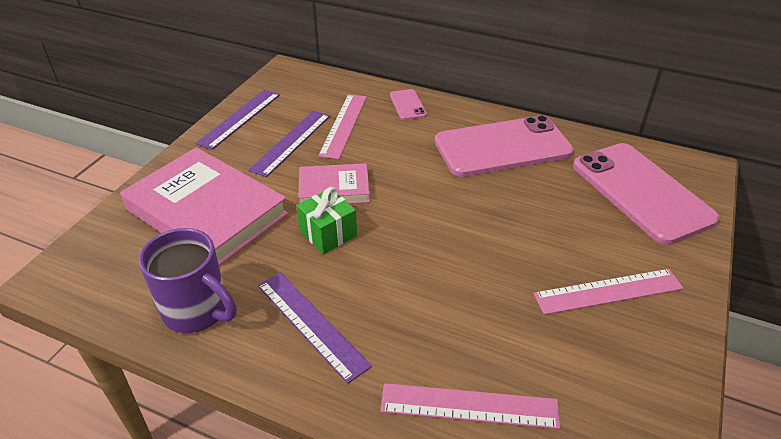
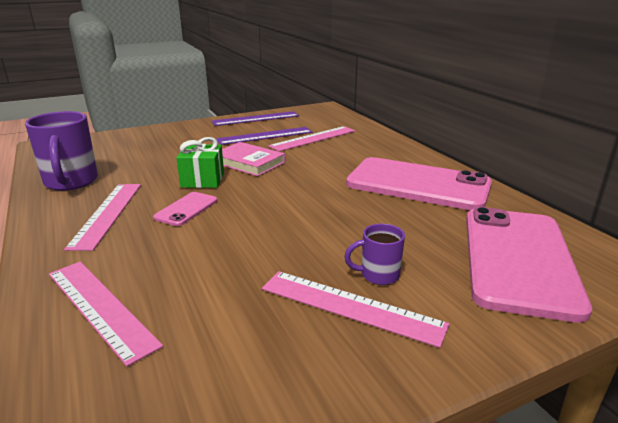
camera: 40 degrees right, 15 degrees down
(206, 211) = (160, 147): pink book -> none
(311, 324) = (107, 214): purple ruler -> pink ruler
(407, 105) = (379, 142): pink phone -> pink phone (186, 209)
(590, 255) = (378, 275): none -> purple mug

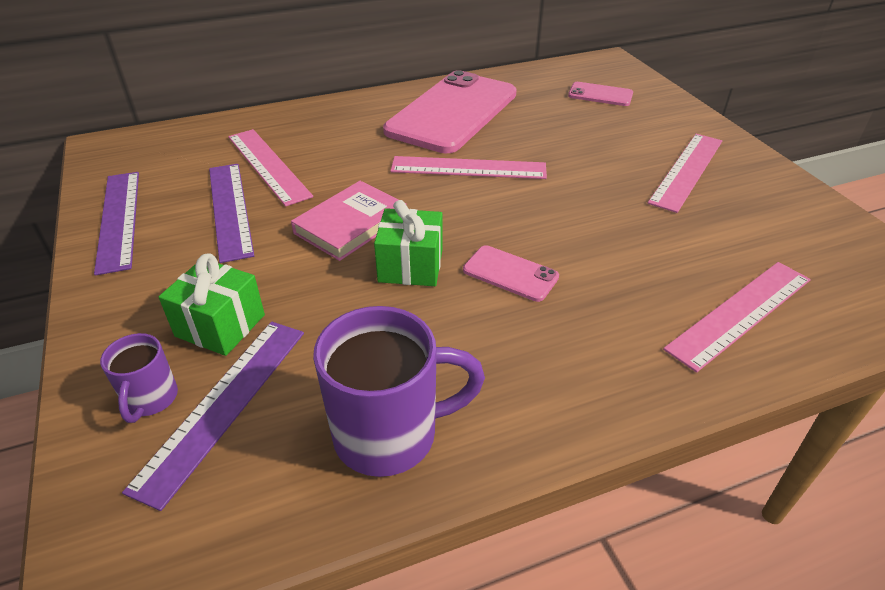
camera: 85 degrees left, 15 degrees up
(107, 214) = (525, 352): pink ruler -> pink ruler (468, 168)
(113, 151) = (223, 404): none -> purple ruler
(166, 145) = (220, 325): none -> green gift
(378, 275) = (638, 154): purple mug -> purple mug (151, 400)
(518, 259) = (600, 95): pink phone -> pink phone, size x0.43

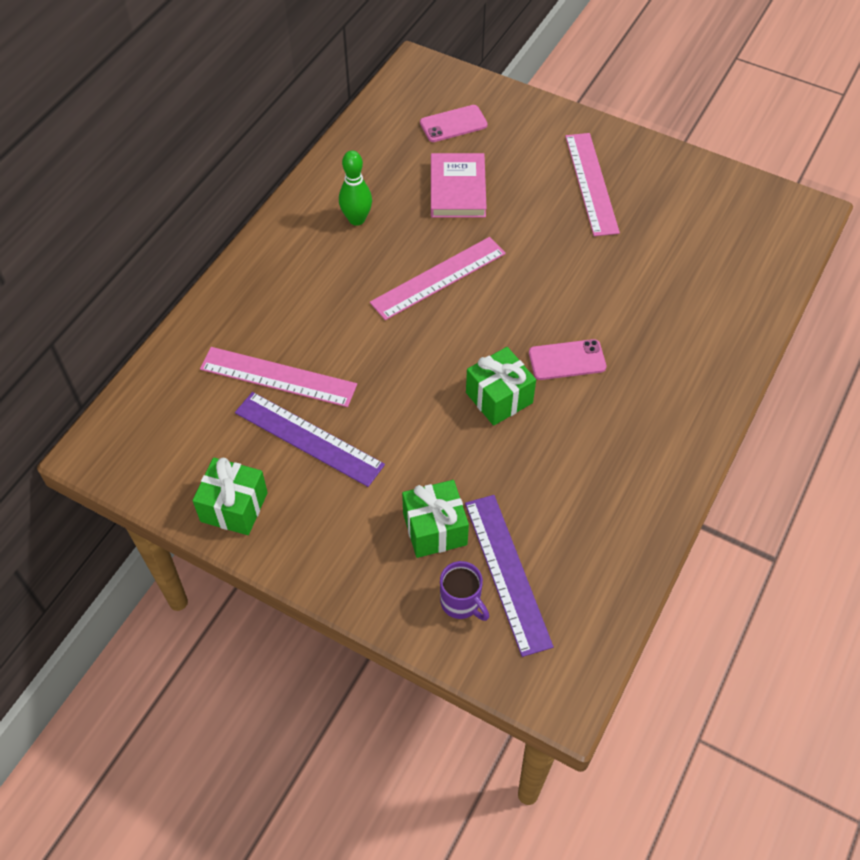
camera: 40 degrees left, 15 degrees up
(119, 219) = (234, 507): purple ruler -> green gift
(351, 224) = (417, 390): pink book -> pink book (457, 189)
(390, 434) = (616, 518): purple mug -> none
(452, 112) = (356, 219): pink phone -> green bowling pin
(740, 313) = (719, 301): pink ruler -> none

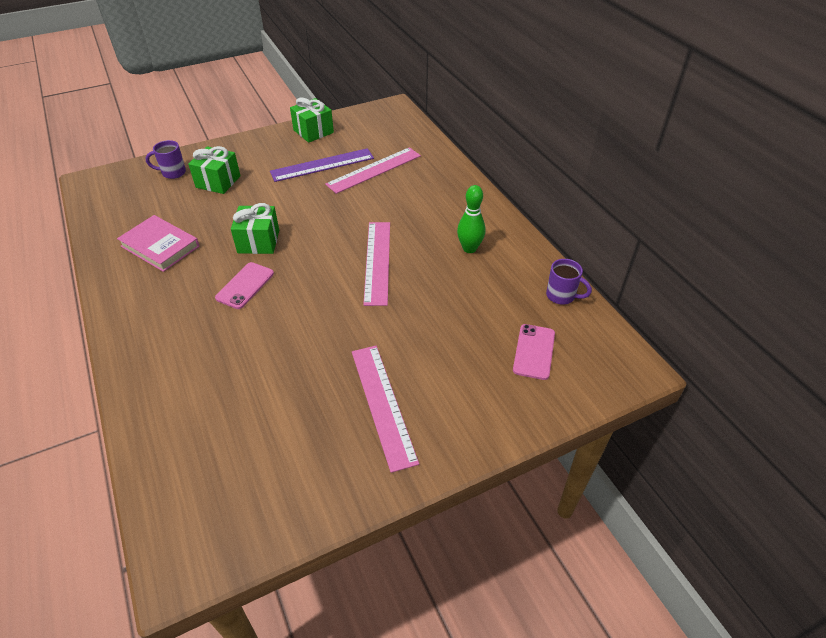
camera: 125 degrees right, 10 degrees down
(369, 132) = (562, 296): none -> purple mug
(457, 189) = (453, 314): pink book -> pink book (160, 246)
(507, 573) = (164, 193): purple ruler -> none
(591, 183) = (383, 404): pink ruler -> pink ruler turned 45 degrees clockwise

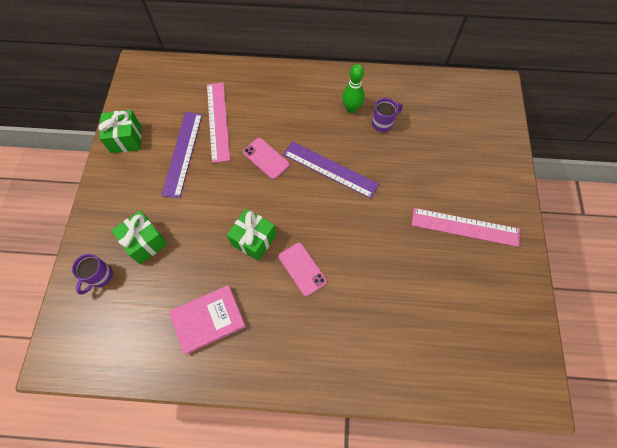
camera: 60 degrees left, 20 degrees up
(377, 262) = (330, 169): pink ruler -> purple ruler
(534, 351) = (462, 125): pink phone -> pink phone (266, 158)
(562, 296) = (425, 85): purple mug -> purple mug (383, 123)

